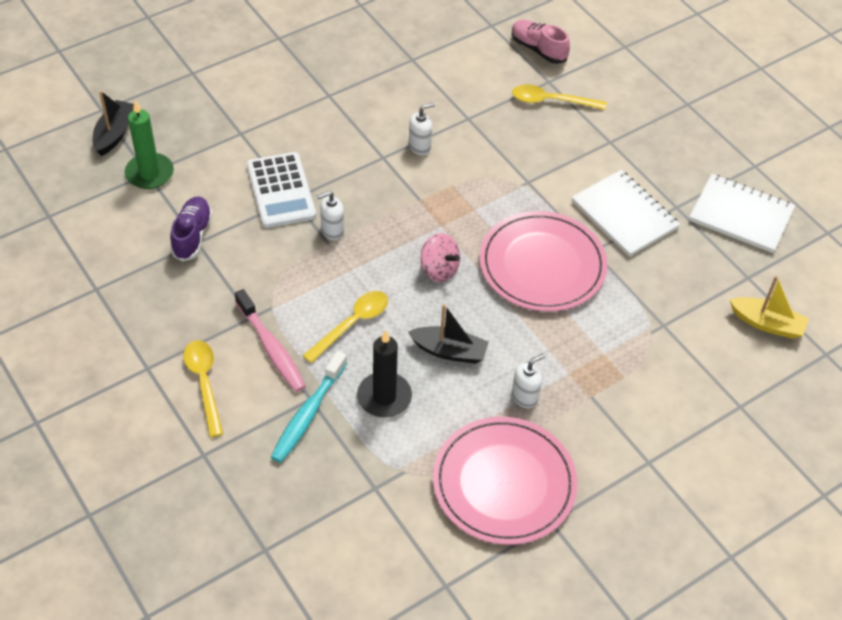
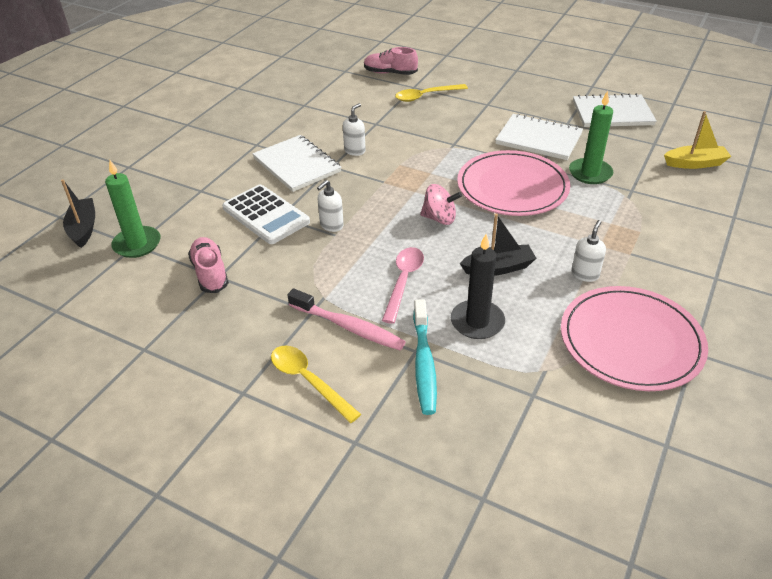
camera: 25 degrees left, 10 degrees down
(192, 235) = (210, 273): purple shoe -> pink shoe
(350, 140) = (297, 165): none -> white notebook
(352, 324) = (403, 281): yellow spoon -> pink spoon
(639, 284) = (590, 173): none -> green candle

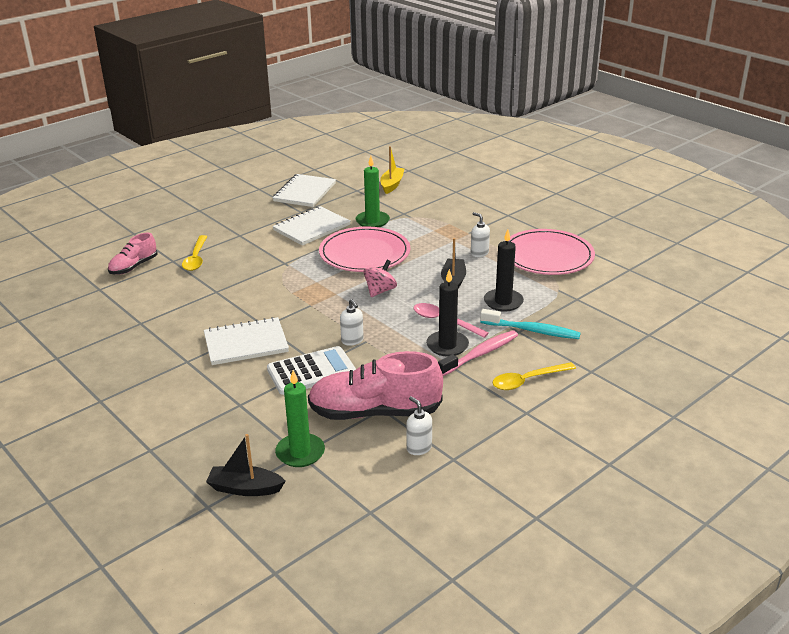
camera: 70 degrees left, 10 degrees down
(210, 273) = (374, 412): pink shoe -> pink shoe, size x1.81
(353, 296) = (447, 345): none -> black candle
(355, 151) = (251, 310): white soap dispenser -> white soap dispenser (419, 448)

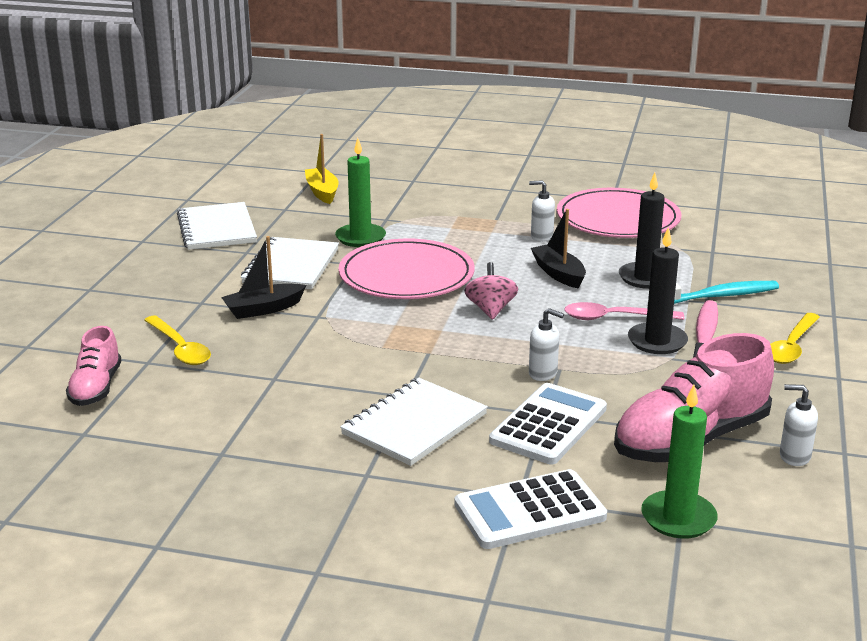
camera: 35 degrees left, 5 degrees down
(233, 414) = (529, 511): none -> white calculator
(245, 488) = (679, 587): black boat -> black boat (263, 309)

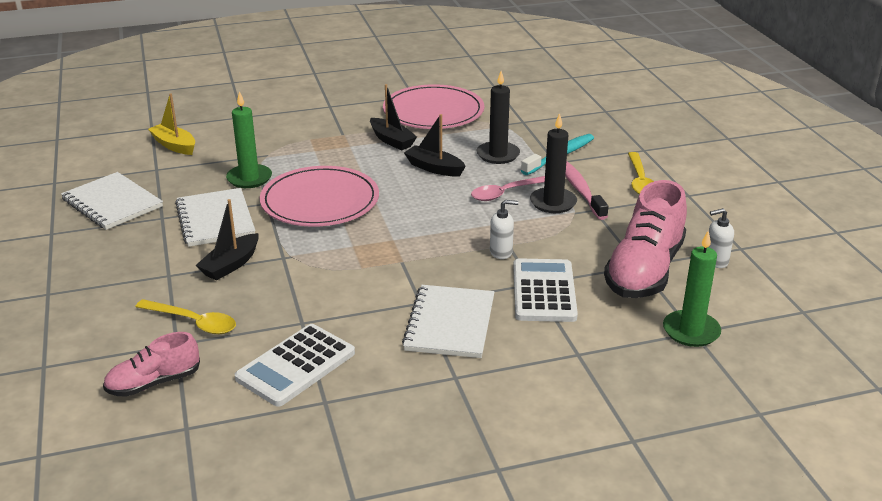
camera: 30 degrees left, 5 degrees up
(96, 388) = (154, 383): pink shoe -> pink shoe turned 90 degrees clockwise
(490, 310) = (413, 212): pink spinning top -> none
(529, 511) = (595, 362): white calculator -> white calculator (296, 365)
(541, 236) = (392, 140): white soap dispenser -> black boat

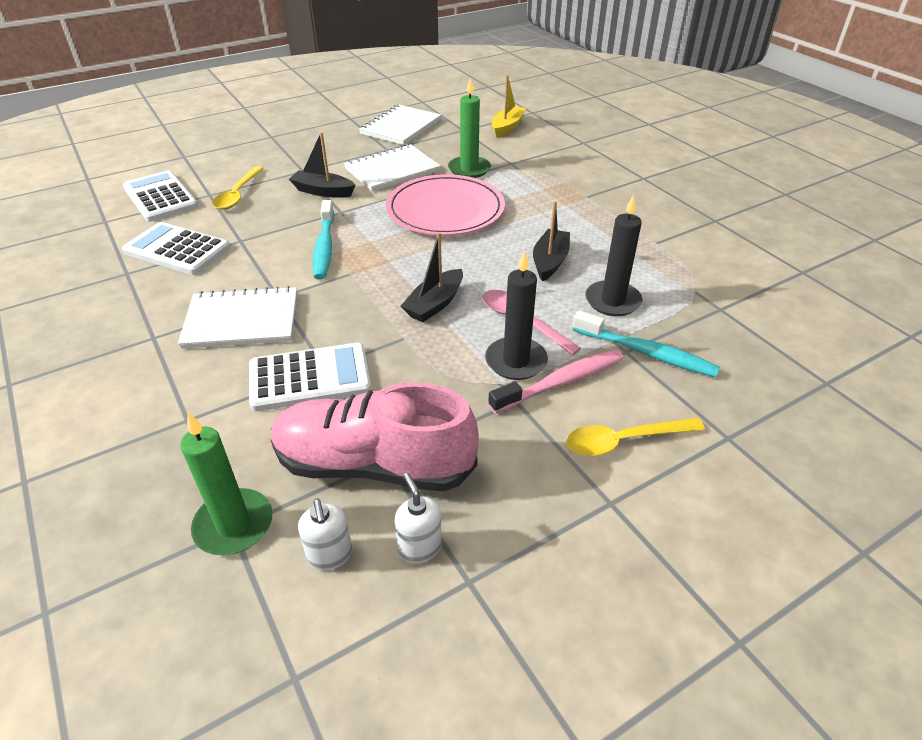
camera: 75 degrees right, 10 degrees up
(154, 383) = (160, 197): pink shoe -> white calculator
(347, 271) = (324, 247): none -> turquoise toothbrush
(392, 140) = (595, 225): black boat -> black boat (435, 304)
(433, 111) = (687, 239): pink plate -> none
(501, 252) = (385, 335): white soap dispenser -> white soap dispenser (330, 555)

